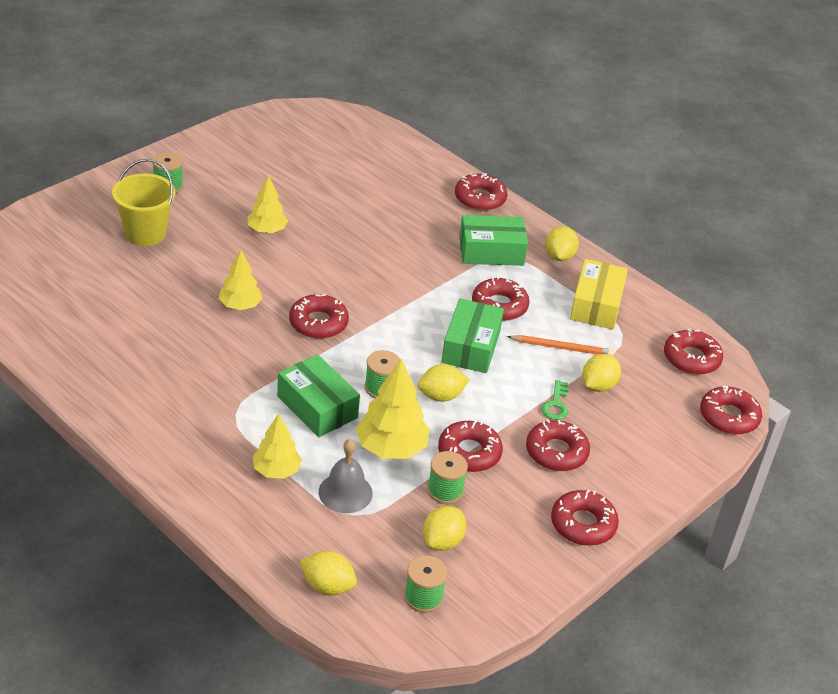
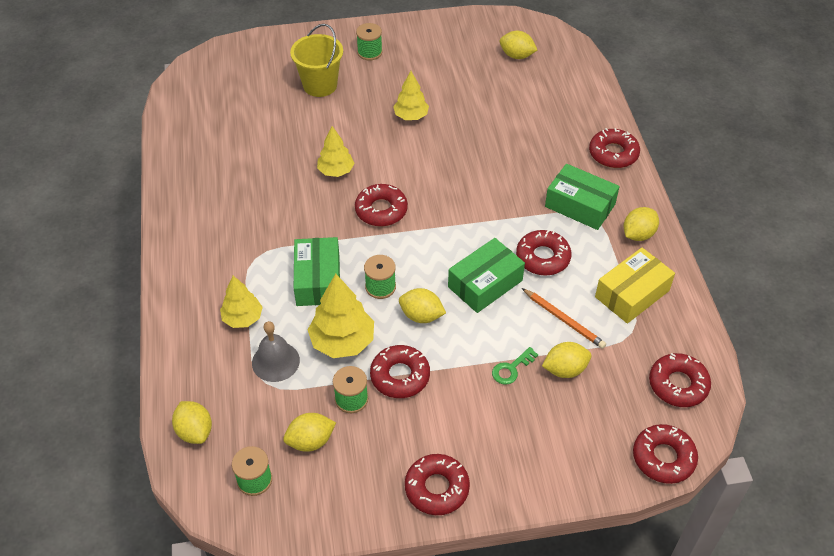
camera: 40 degrees right, 10 degrees up
(317, 143) = (516, 56): none -> yellow lemon
(556, 452) = (473, 412): red donut -> none

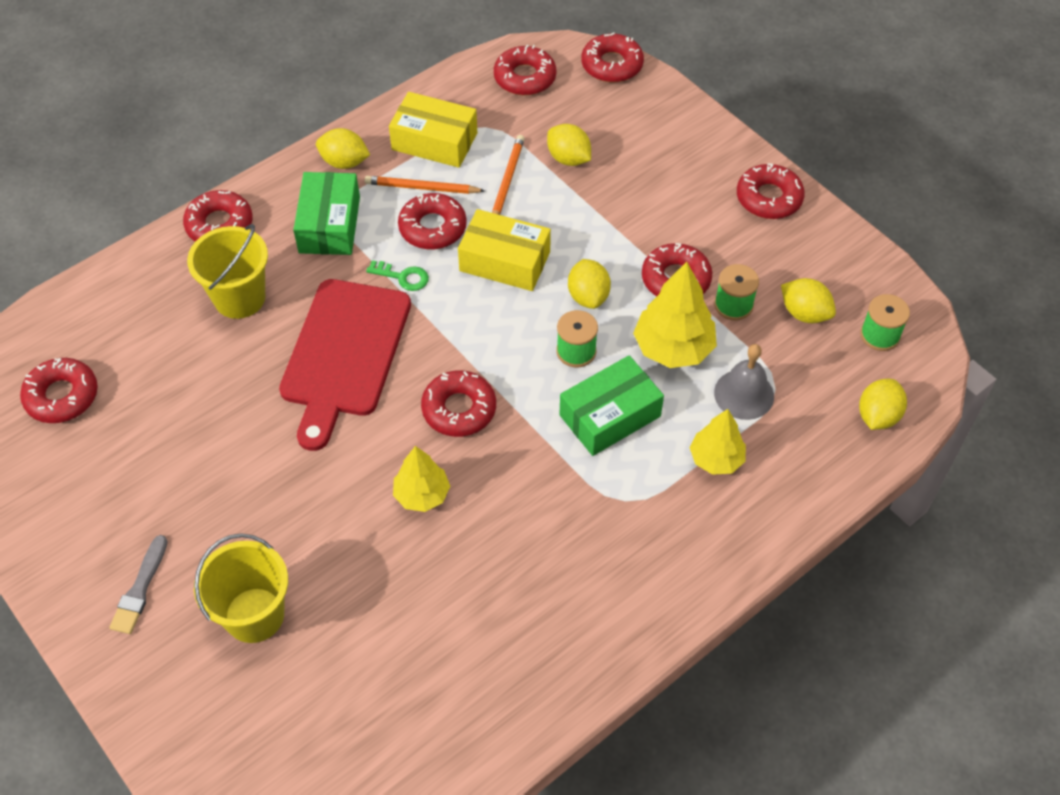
camera: 120 degrees left, 5 degrees up
(369, 52) = (140, 589): green spool -> grey brush
(411, 116) = (262, 462): yellow tree -> none
(462, 174) = (344, 354): none -> red cutting board
(485, 284) = (504, 261): green box -> yellow box
(511, 369) = (598, 197): green key -> green key (403, 277)
(516, 56) = (62, 396): yellow lemon -> red donut
(542, 144) = (239, 298): none -> yellow bucket
(586, 267) = (422, 188): none -> orange pencil

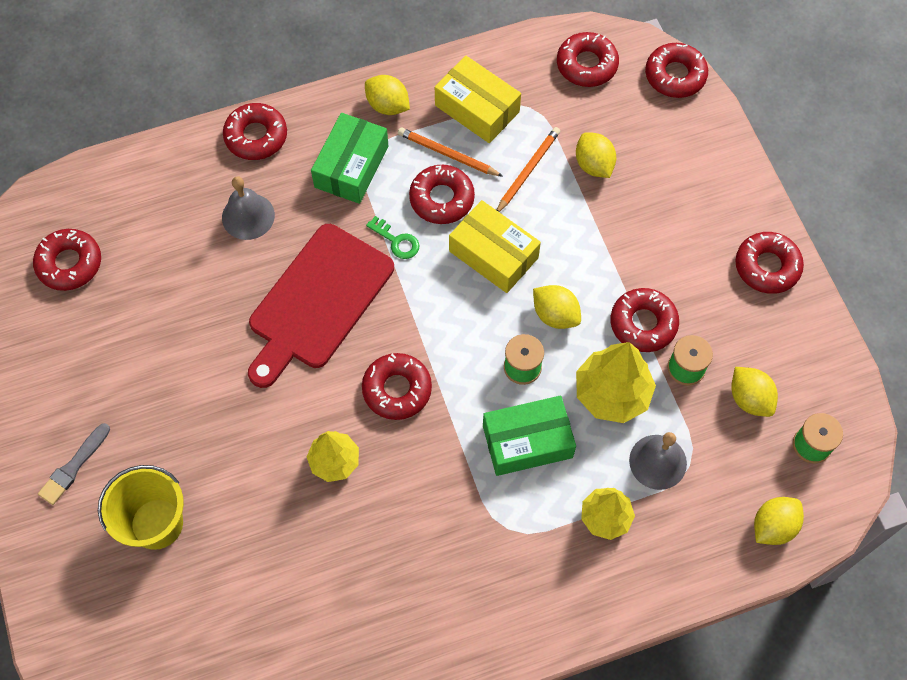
camera: 20 degrees right, 10 degrees up
(239, 298) = (248, 216): yellow bucket -> grey bell
(588, 296) = (555, 315): yellow lemon -> yellow lemon turned 60 degrees counterclockwise

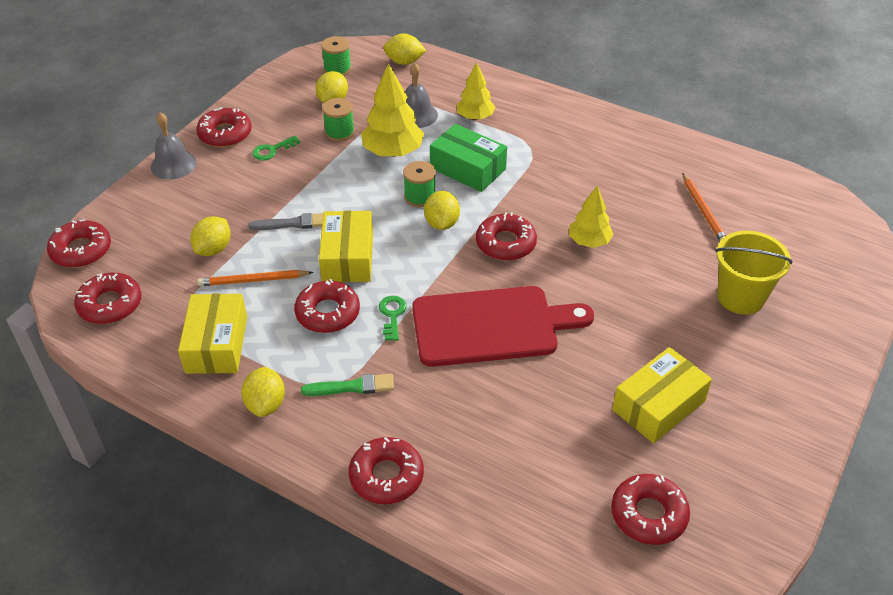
camera: 130 degrees left, 20 degrees down
(74, 466) = (772, 371): grey brush -> grey brush (293, 223)
(133, 351) = (658, 405): none -> yellow box
(248, 216) = (468, 421): grey bell -> grey bell (173, 165)
(351, 166) = (352, 387): green box -> green brush
(447, 154) = (281, 334): orange pencil -> orange pencil (703, 211)
(555, 315) = (364, 203): yellow lemon -> yellow lemon (442, 223)
(643, 323) = (327, 163): red donut -> none
(704, 290) = (272, 150): none -> green key

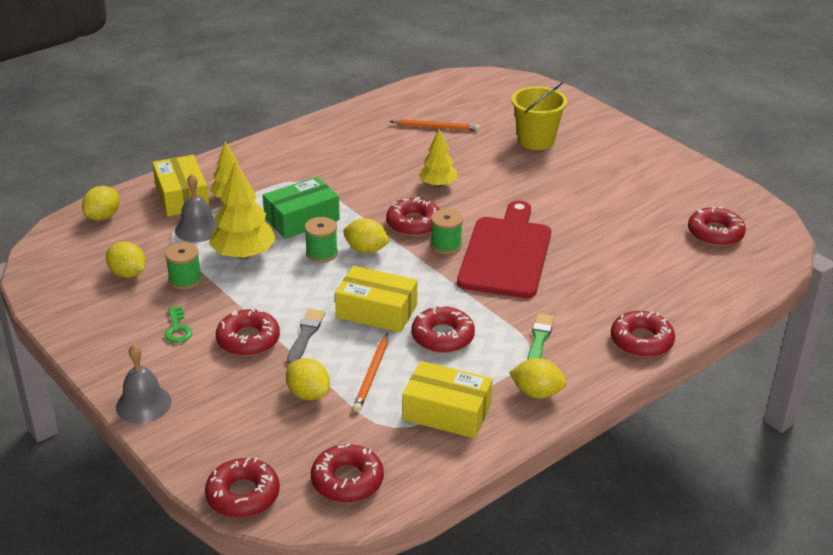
camera: 70 degrees left, 10 degrees down
(225, 134) = (119, 357): red donut -> red donut (248, 340)
(337, 69) = (73, 260): green spool -> green spool (446, 245)
(392, 315) = (466, 301): green key -> none
(658, 405) = (622, 202): yellow box -> yellow box (182, 197)

